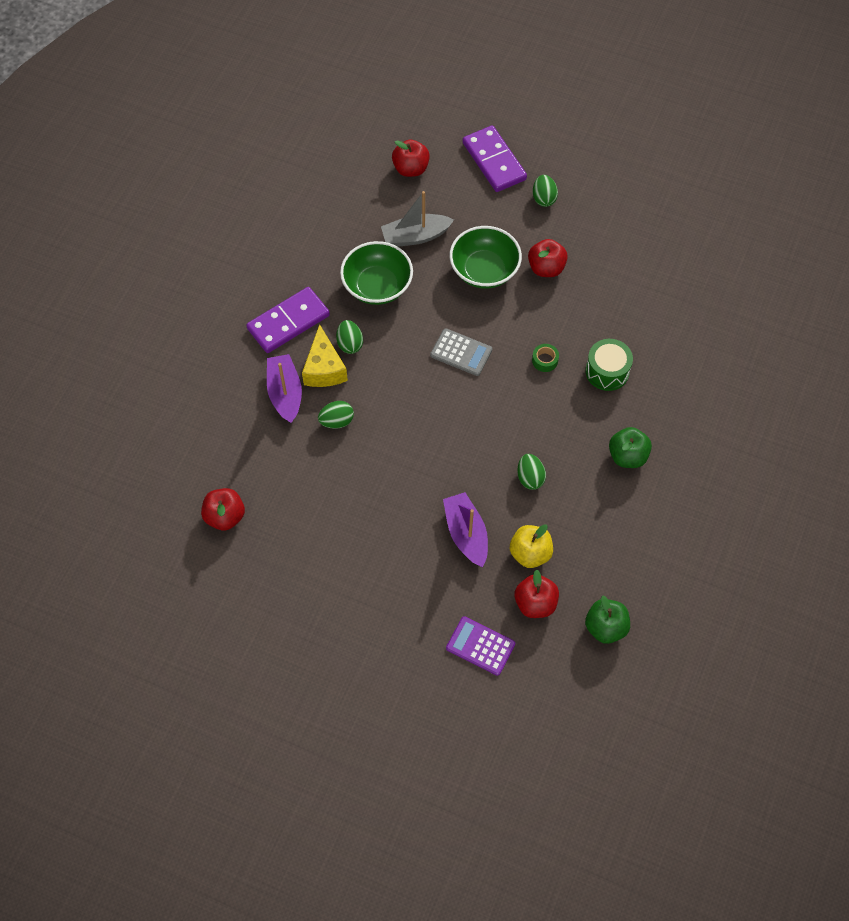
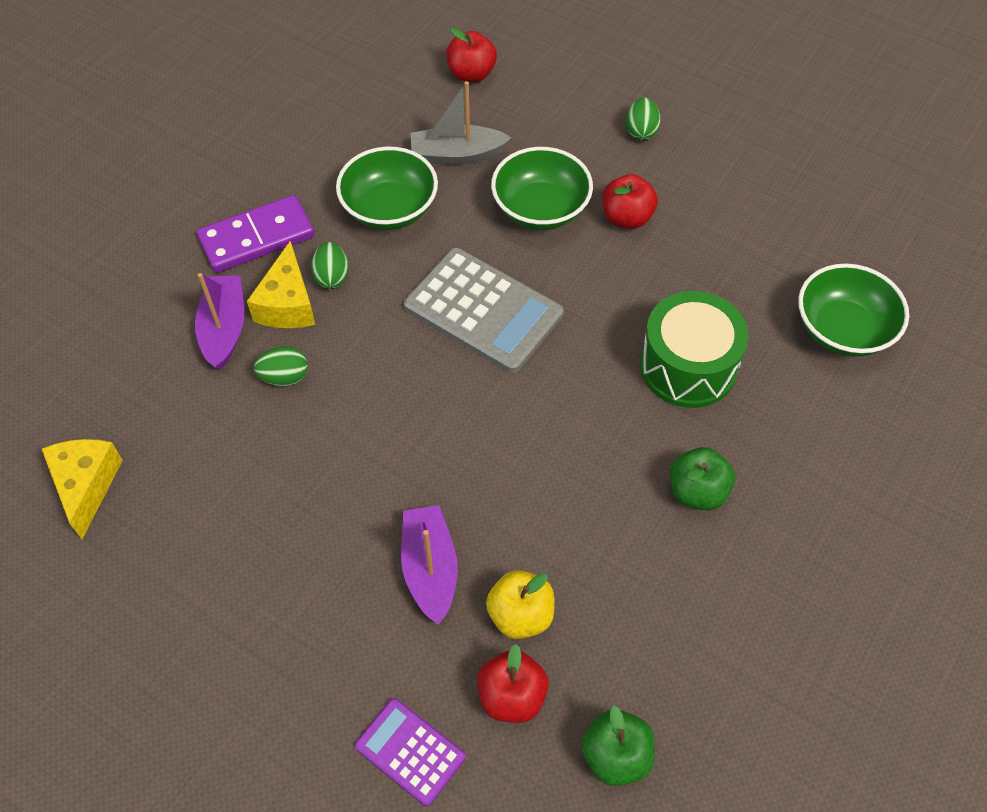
camera: 10 degrees right, 5 degrees down
(225, 516) = (86, 485): red apple -> yellow cheese
(461, 352) = (483, 310): grey calculator -> grey calculator, size x1.79
(494, 161) = (584, 79): purple domino -> none
(530, 478) = (544, 500): green egg -> none
(545, 360) = (600, 338): green tape -> none
(607, 371) = (688, 366): green drum -> green drum, size x1.51
(706, 329) = (843, 329): none -> green bowl

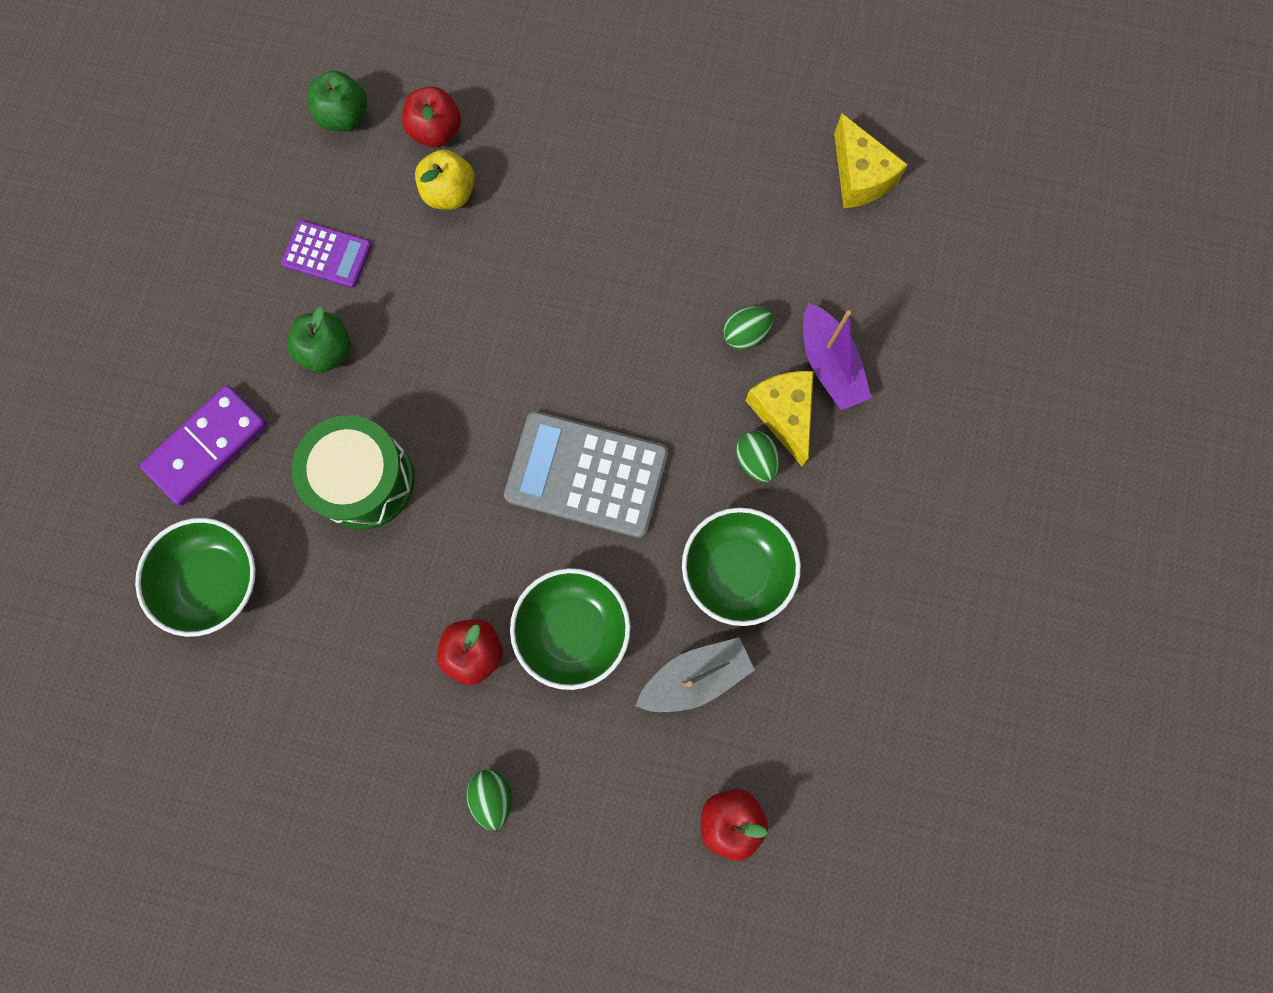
camera: 160 degrees right, 20 degrees up
(257, 237) = (857, 482): purple domino -> purple domino (208, 447)
(410, 752) = (499, 70): purple calculator -> purple calculator (327, 254)
(430, 569) = (537, 205): purple boat -> none

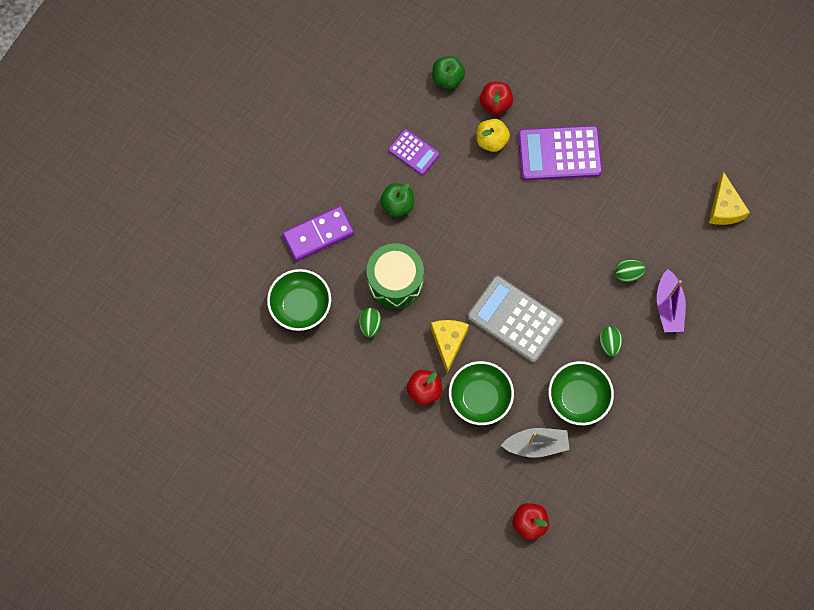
camera: 20 degrees right, 5 degrees down
(493, 796) = (410, 466): green egg -> green egg (370, 325)
(567, 177) = (559, 153): none -> purple calculator
(783, 414) = (633, 324): yellow cheese -> yellow cheese (448, 342)

